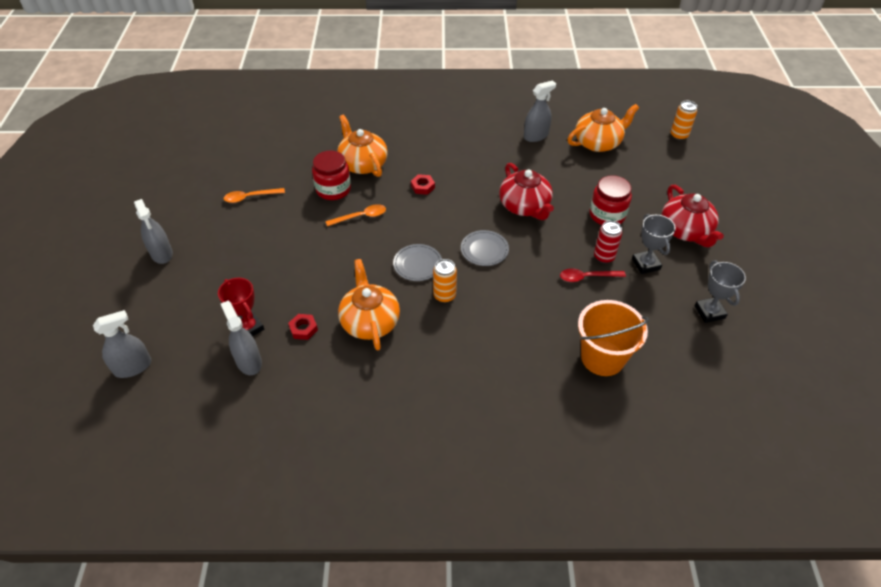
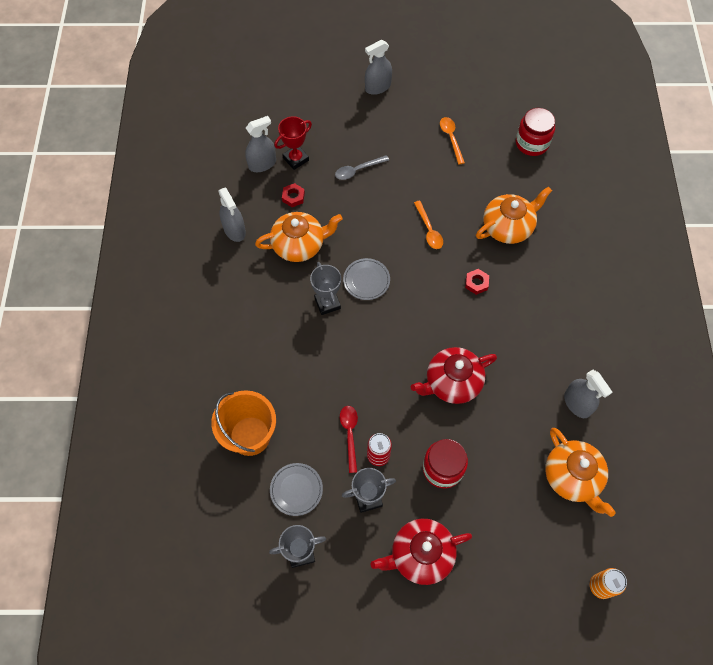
camera: 90 degrees right, 15 degrees up
(133, 367) = (262, 93): grey spray bottle -> grey spray bottle (234, 230)
(276, 271) = (358, 170): none -> grey spoon
(333, 189) = (466, 204): red jar -> red jar (532, 143)
(444, 296) = (327, 303): orange can -> grey trophy
(484, 250) = (386, 339): grey plate -> grey plate (296, 490)

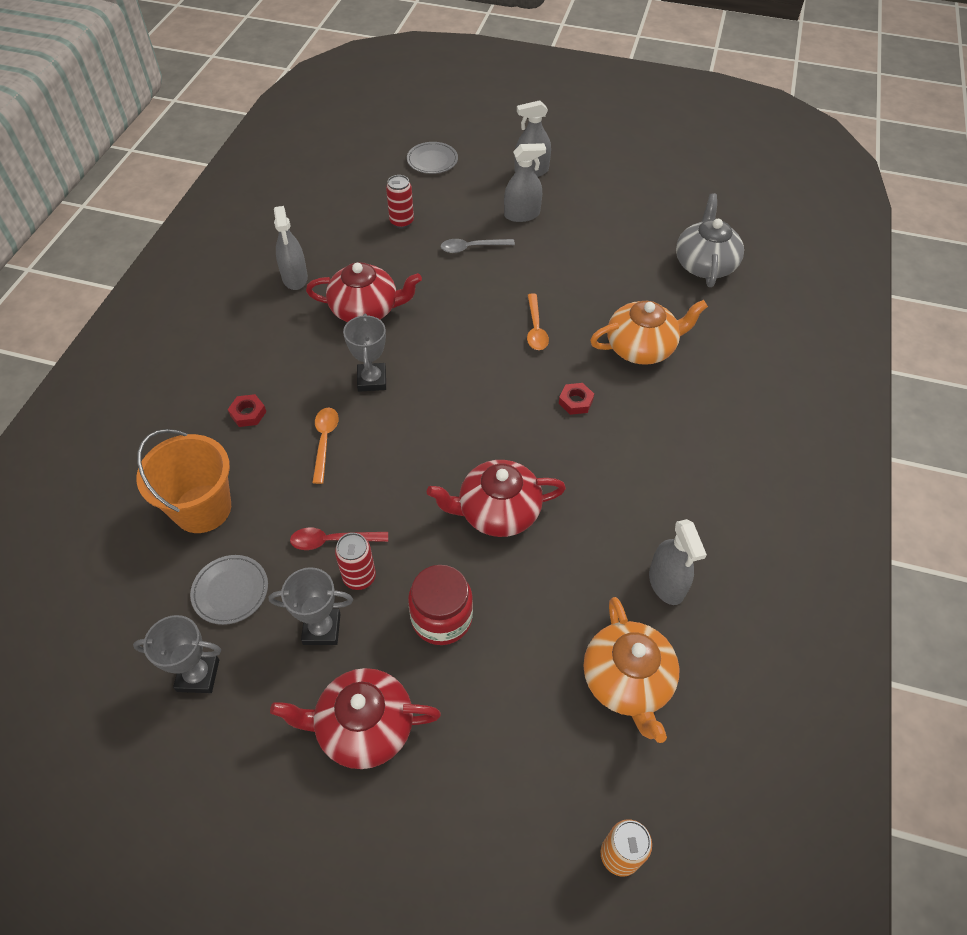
camera: 15 degrees right, 10 degrees down
(262, 164) = (359, 219): grey spray bottle -> grey spray bottle (522, 214)
(293, 197) = (381, 259): red nut -> red nut (248, 413)
(296, 159) = (401, 222): red trophy -> red can
(299, 245) = (366, 309): orange teapot -> red teapot
(350, 434) = (332, 541): red spoon -> red spoon turned 105 degrees counterclockwise
(366, 280) = (432, 366): grey plate -> grey plate (432, 160)
(451, 138) = (601, 239): orange spoon -> orange spoon (324, 441)
(532, 143) = (704, 264): red jar -> grey teapot

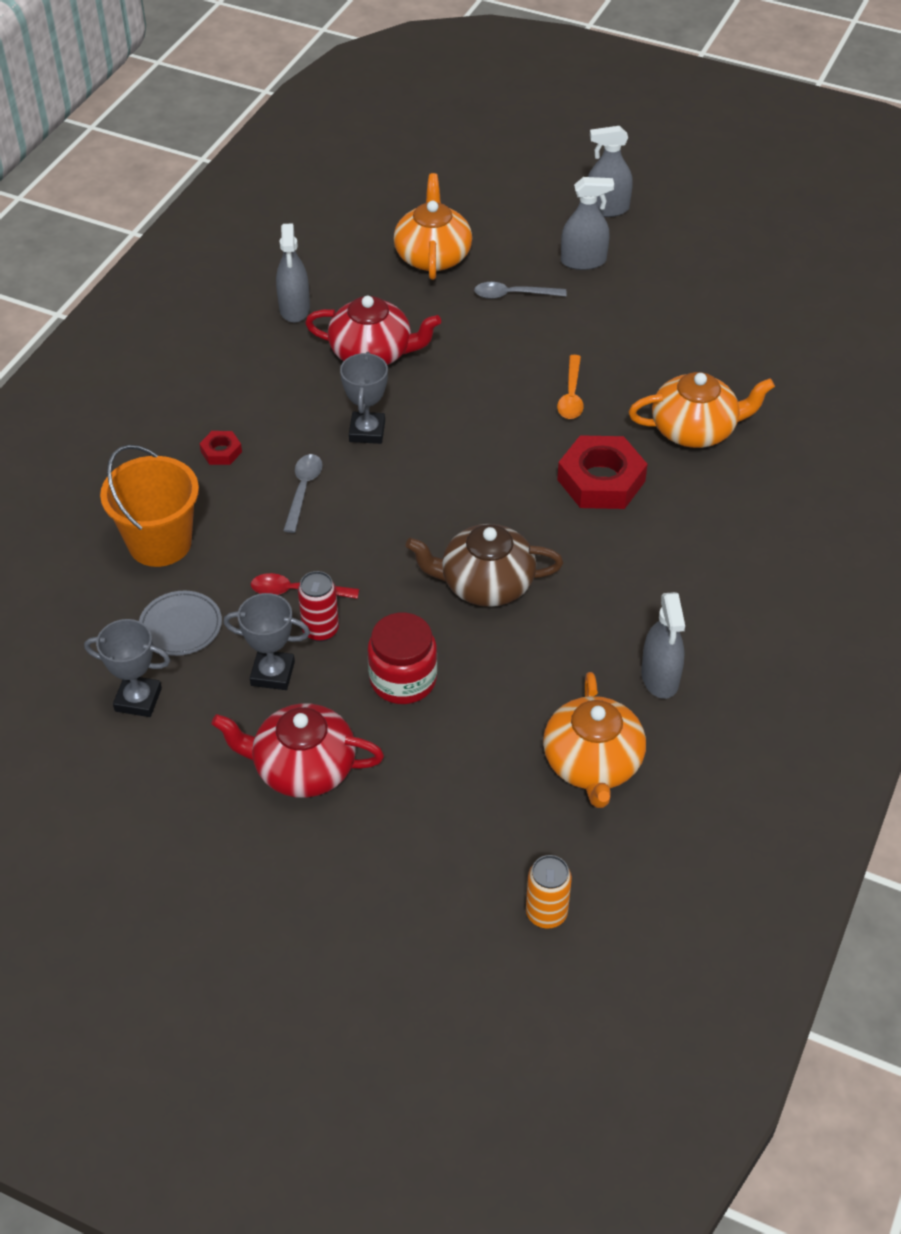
camera: 10 degrees right, 5 degrees down
(324, 441) = (303, 490): orange spoon -> grey spoon
(401, 222) = (433, 256): red can -> orange teapot
(432, 160) = (484, 185): grey plate -> none
(497, 511) = (485, 584): red teapot -> brown teapot
(575, 401) = (601, 480): red nut -> red nut, size x2.09
(704, 264) = (799, 342): grey teapot -> none

